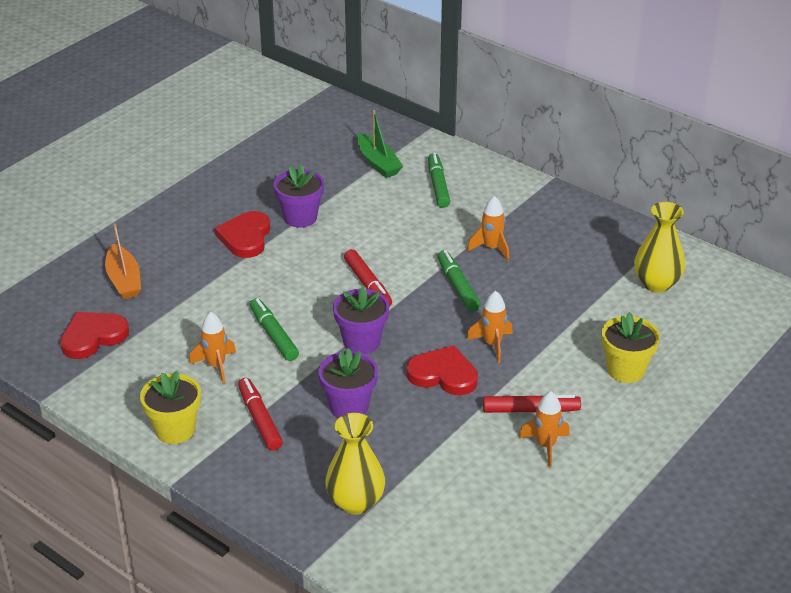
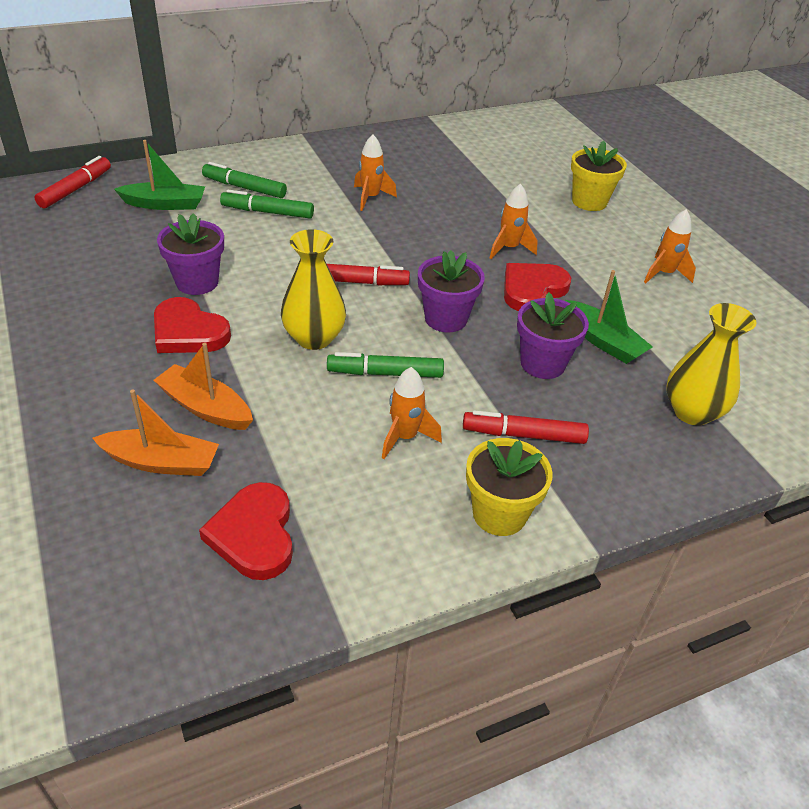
camera: 65 degrees left, 5 degrees up
(180, 275) = (205, 408): none -> orange boat
(406, 432) = (603, 341): none -> green boat
(457, 286) = (409, 234): green marker -> green marker (267, 212)
(530, 410) = (612, 263): red marker -> red marker (76, 189)
(656, 283) = (491, 148): yellow vase -> yellow vase (314, 338)

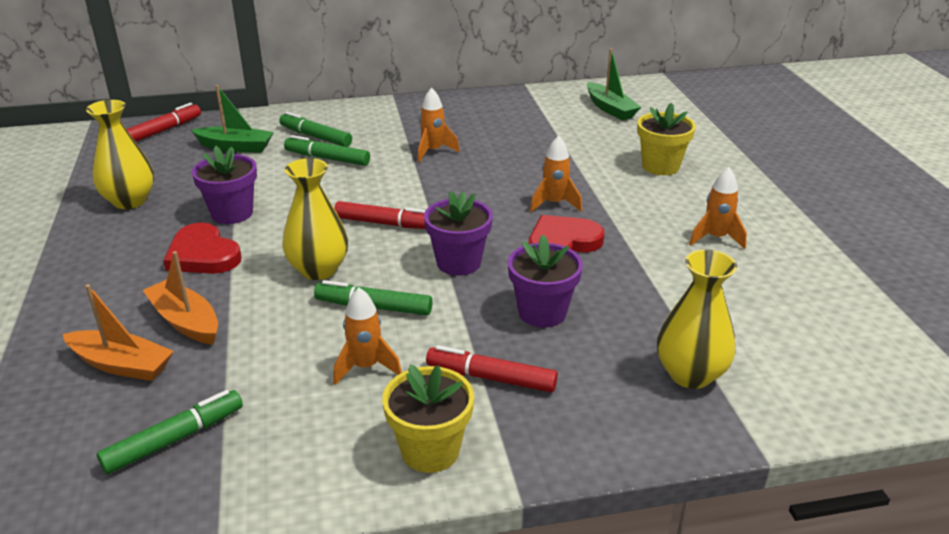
camera: 15 degrees right, 10 degrees down
(79, 276) = (130, 201): none -> yellow vase
(254, 534) = (174, 439): red heart -> green marker
(603, 341) = (618, 297): green boat -> green boat (610, 109)

